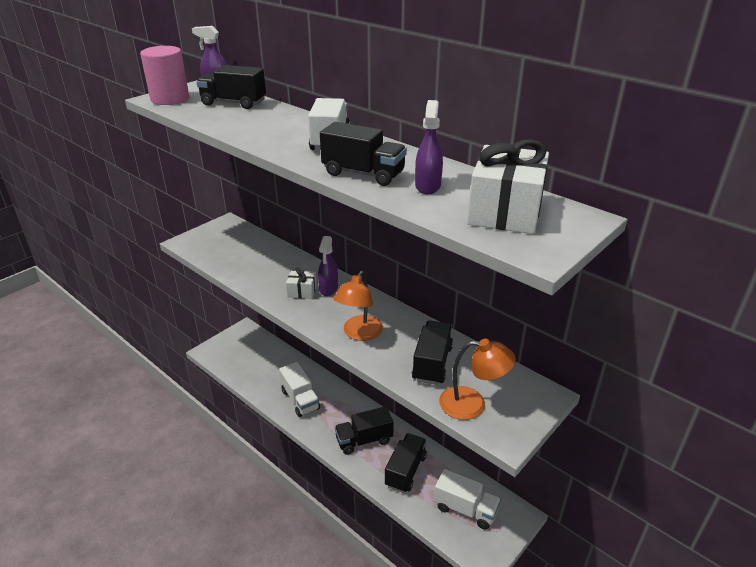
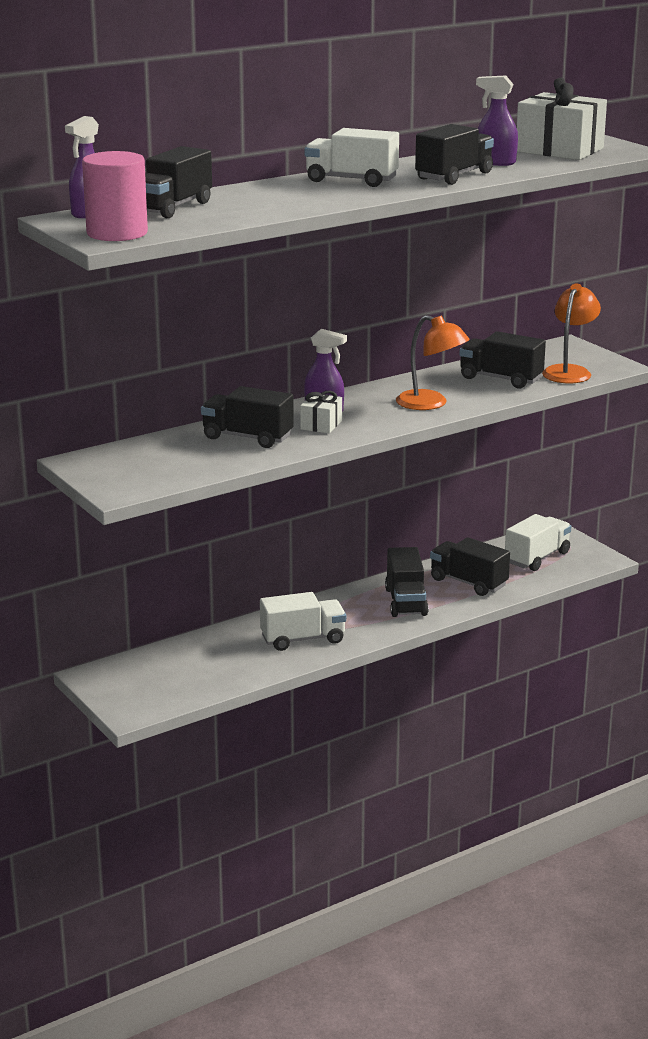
camera: 75 degrees left, 10 degrees down
(273, 268) = (247, 437): none -> black truck

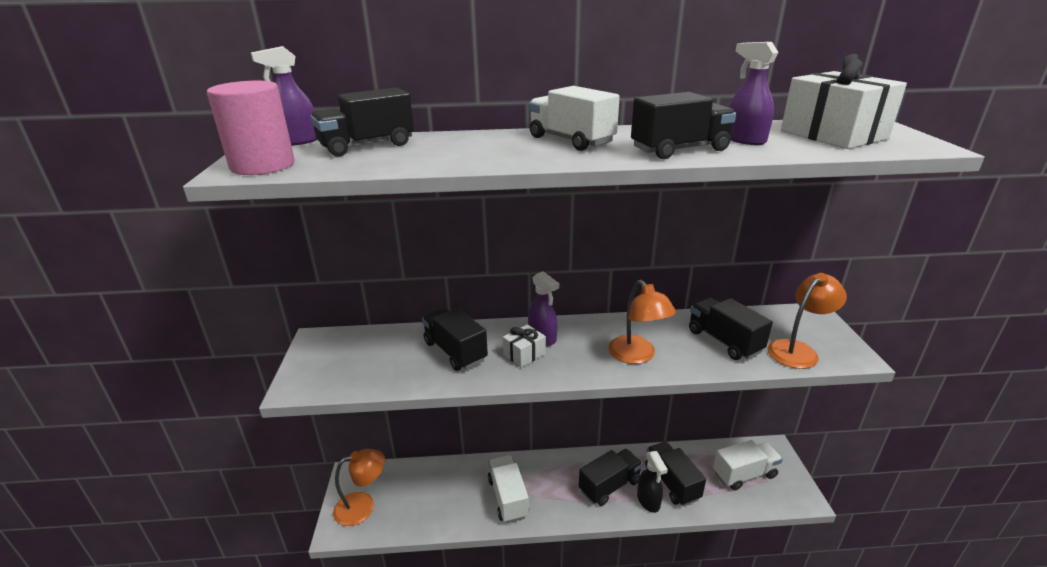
camera: 30 degrees right, 5 degrees up
(139, 690) = (363, 506): none -> orange lamp
(303, 639) = (508, 498): white truck -> white truck turned 120 degrees counterclockwise
(405, 602) = (609, 486): black truck -> black truck turned 150 degrees counterclockwise
(455, 601) = (648, 501): none -> black spray bottle

